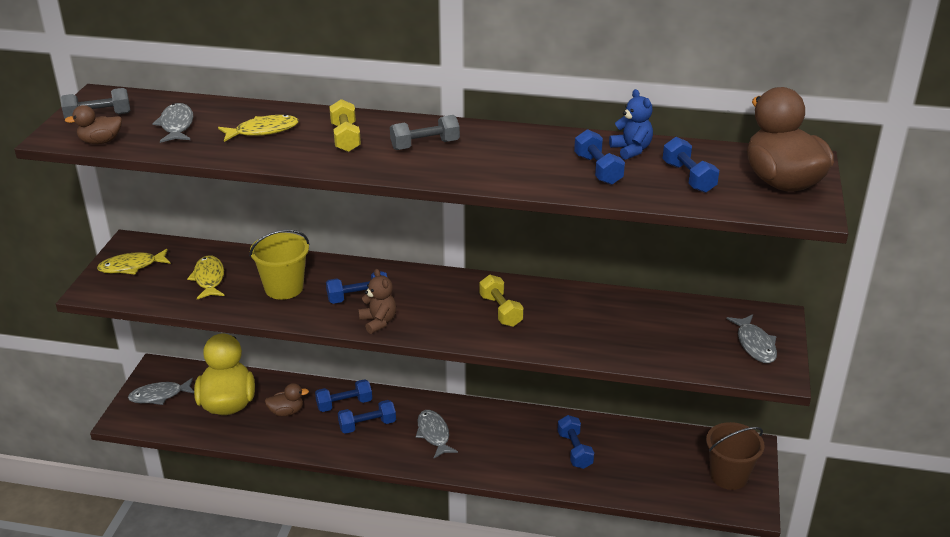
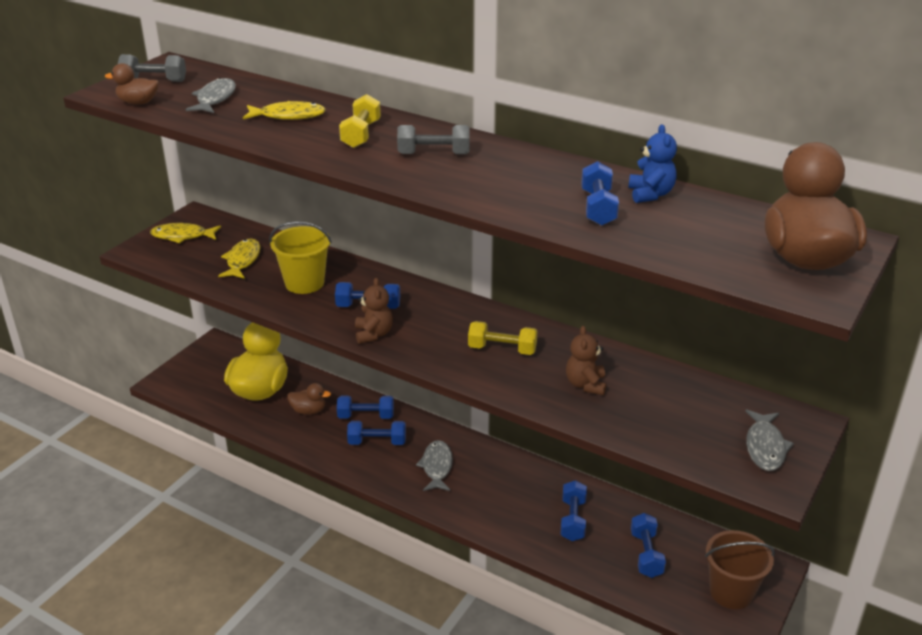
camera: 20 degrees right, 0 degrees up
(159, 395) = (205, 368): grey fish -> none
(500, 311) = (502, 349): yellow dumbbell -> yellow dumbbell turned 75 degrees counterclockwise
(588, 326) = (585, 384): none -> brown teddy bear
(688, 177) = (695, 233): blue dumbbell -> blue dumbbell (646, 554)

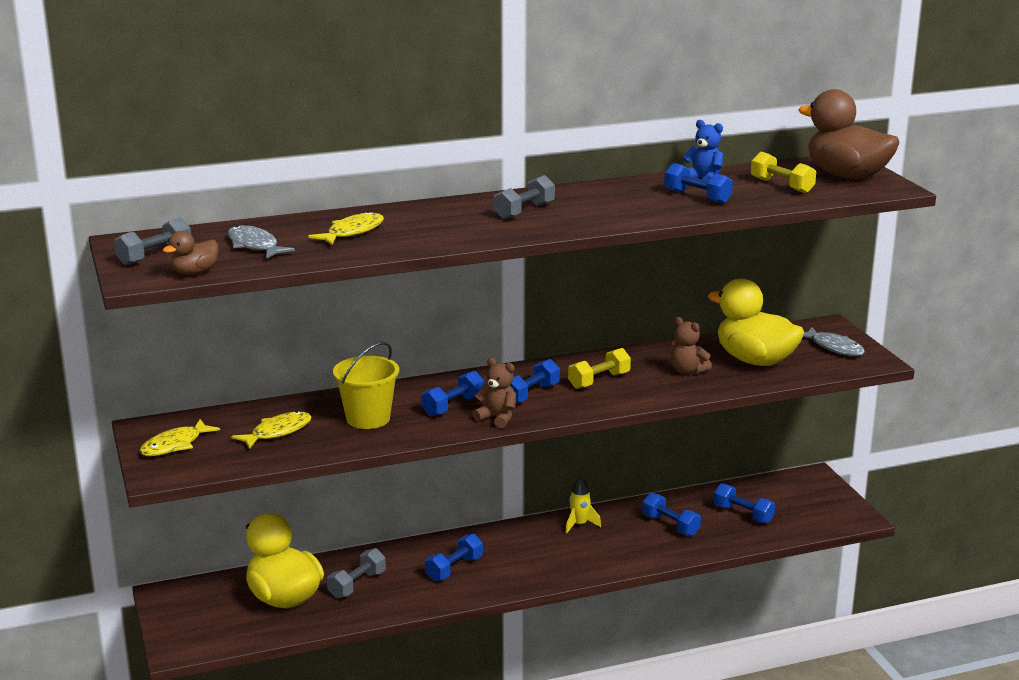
camera: 50 degrees left, 10 degrees down
(242, 260) = (277, 432): yellow fish -> yellow fish turned 90 degrees clockwise
(308, 410) = (357, 585): brown duck -> grey dumbbell
(361, 134) = (442, 221): yellow dumbbell -> yellow dumbbell (782, 186)
(366, 416) = (411, 560): blue dumbbell -> blue dumbbell (530, 394)
(437, 467) = (528, 555): grey fish -> none
(511, 470) = (579, 524): none -> yellow rocket
(662, 412) = (755, 360): none -> yellow duck
(731, 592) = (817, 502): brown bucket -> none

